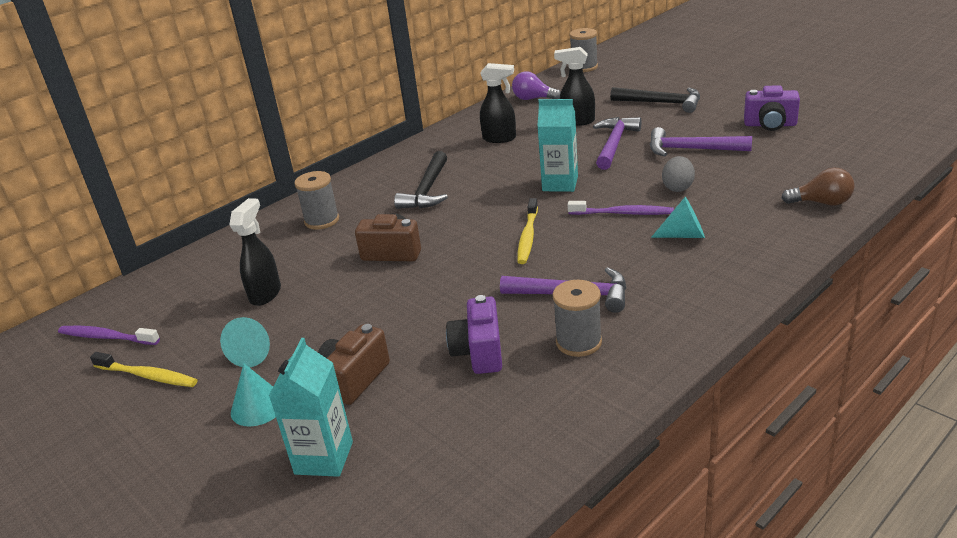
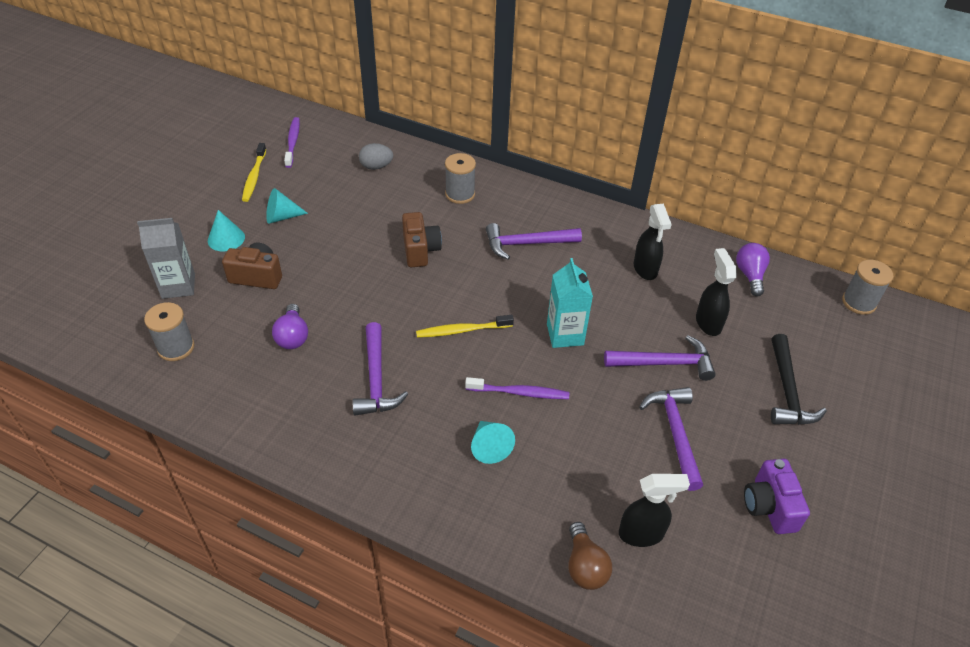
camera: 65 degrees right, 15 degrees up
(266, 294) = (352, 198): black spray bottle -> black spray bottle (642, 534)
(324, 458) = (178, 286): turquoise carton -> grey carton
(427, 190) = (527, 244): black hammer -> purple hammer
(479, 352) = (292, 336): purple camera -> purple light bulb
(578, 342) = (311, 394): grey spool -> grey spool (176, 347)
(623, 213) = (519, 393): purple toothbrush -> purple toothbrush turned 75 degrees counterclockwise
(678, 187) = (583, 431): grey egg -> grey egg (376, 166)

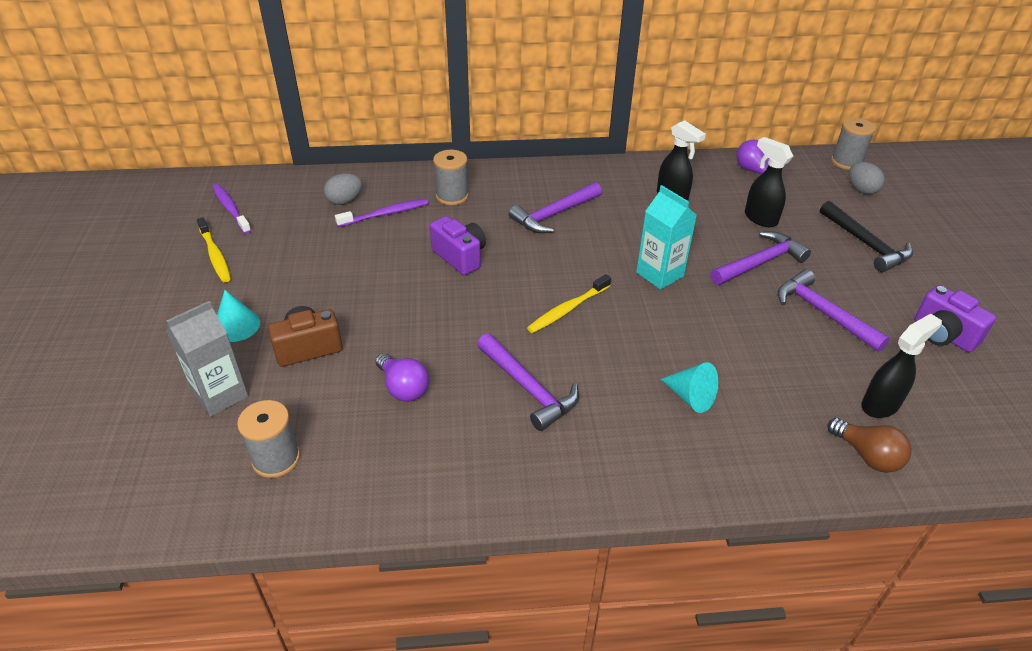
camera: 30 degrees left, 5 degrees down
(282, 217) = (283, 281): turquoise cone -> none
(420, 250) = (460, 257): brown camera -> purple camera
(519, 393) = (670, 339): purple toothbrush -> purple toothbrush (385, 214)
(843, 337) = (861, 189): none -> grey egg

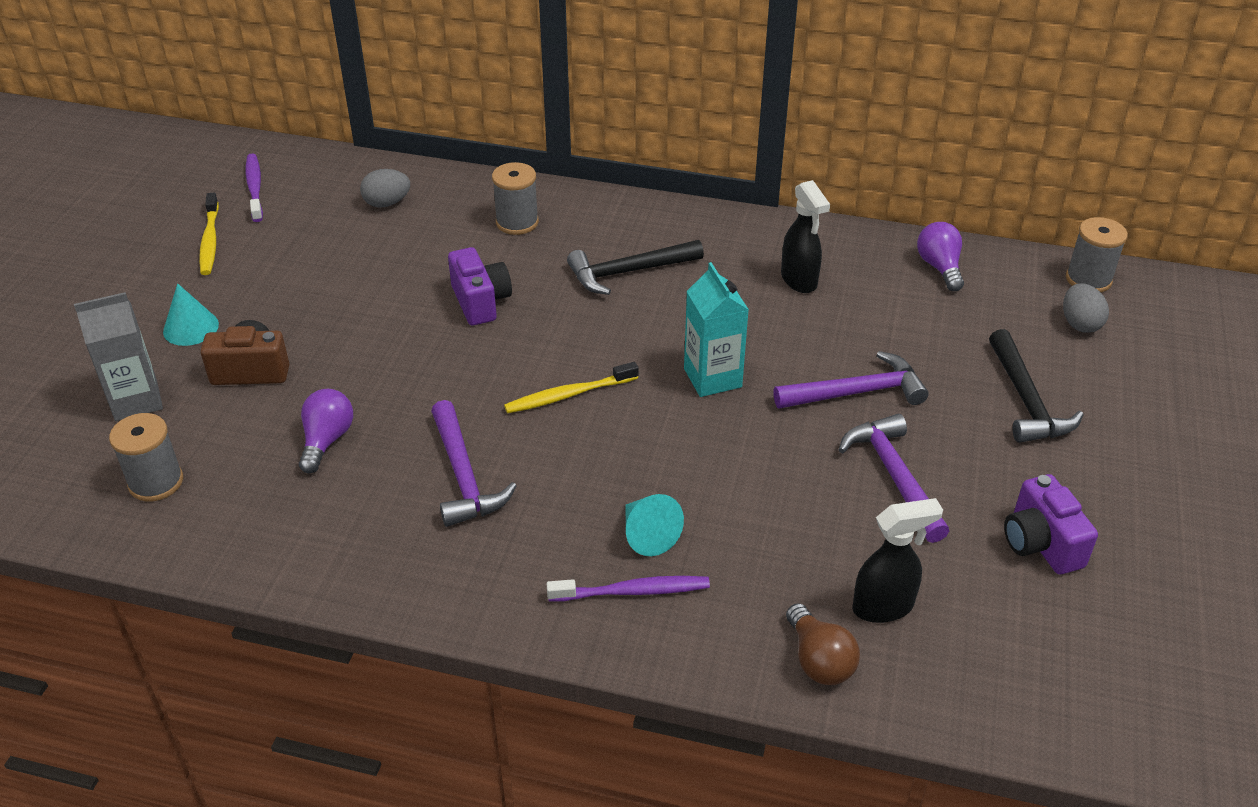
camera: 20 degrees right, 0 degrees up
(385, 214) = (424, 229): purple toothbrush -> purple toothbrush (632, 591)
(403, 388) = (327, 440): purple light bulb -> purple light bulb turned 150 degrees counterclockwise
(554, 214) = (629, 272): purple hammer -> black hammer
(760, 218) = (900, 333): black spray bottle -> none

